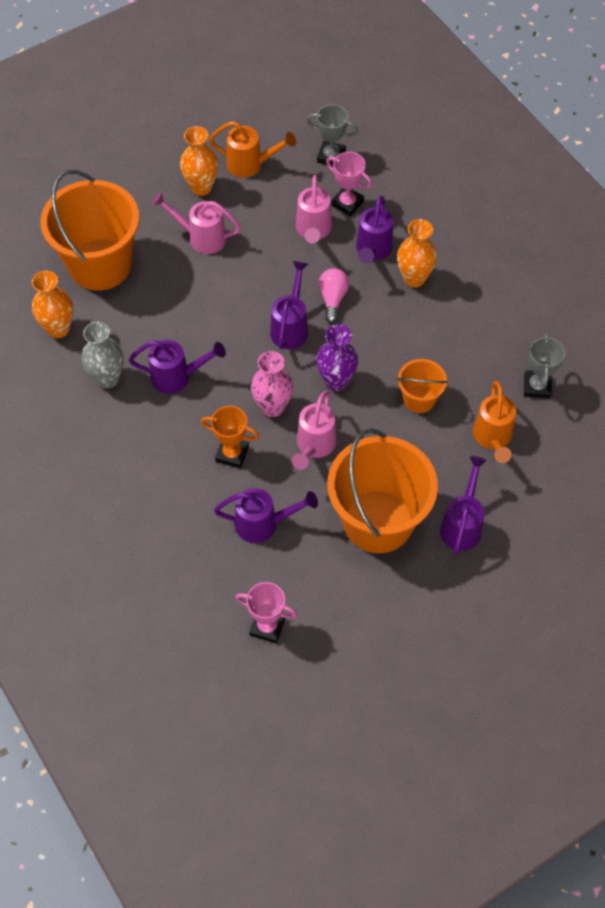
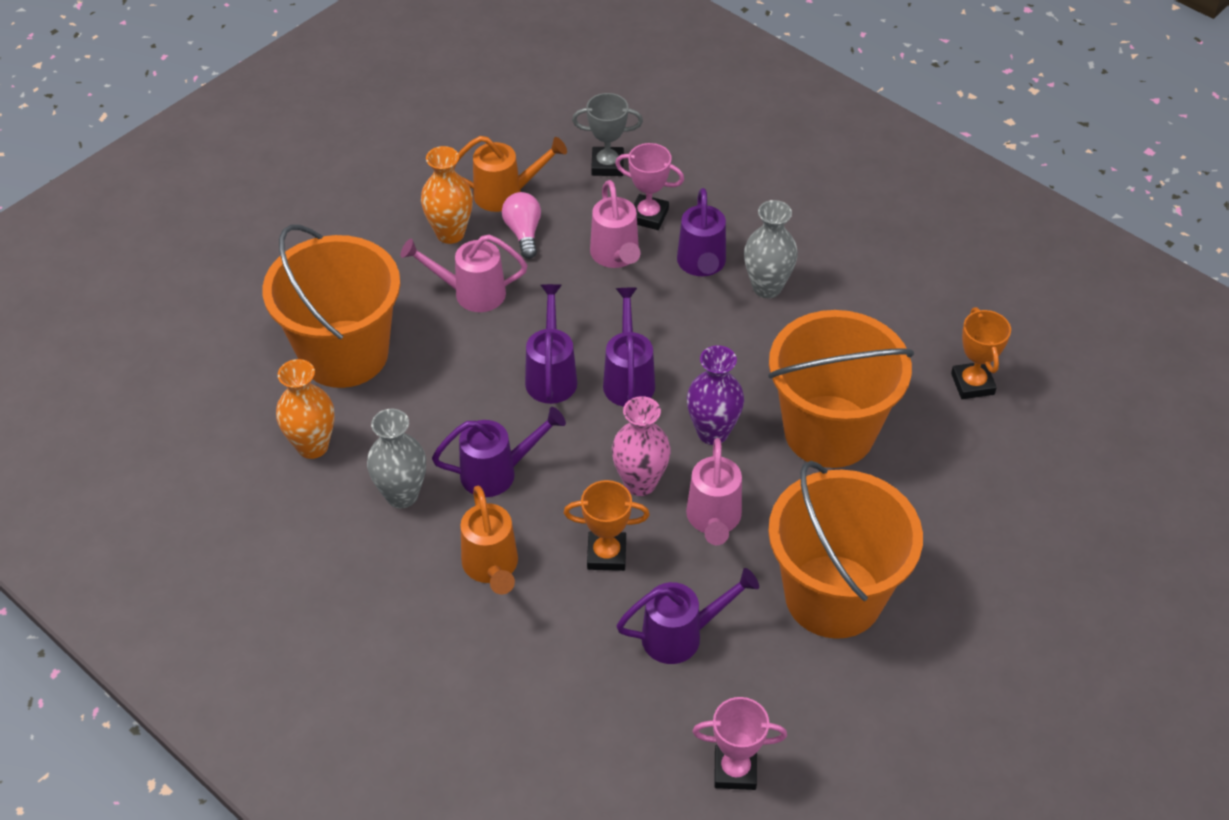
camera: 15 degrees left, 10 degrees down
(333, 299) = (671, 333): pink light bulb -> pink light bulb (523, 233)
(414, 278) = (767, 287): orange vase -> grey vase
(419, 399) = (829, 431): orange bucket -> orange bucket, size x2.07
(462, 525) = (945, 575): purple watering can -> purple watering can (551, 375)
(492, 438) = (942, 458): orange watering can -> orange watering can (491, 567)
(537, 386) = (972, 384): grey trophy -> orange trophy

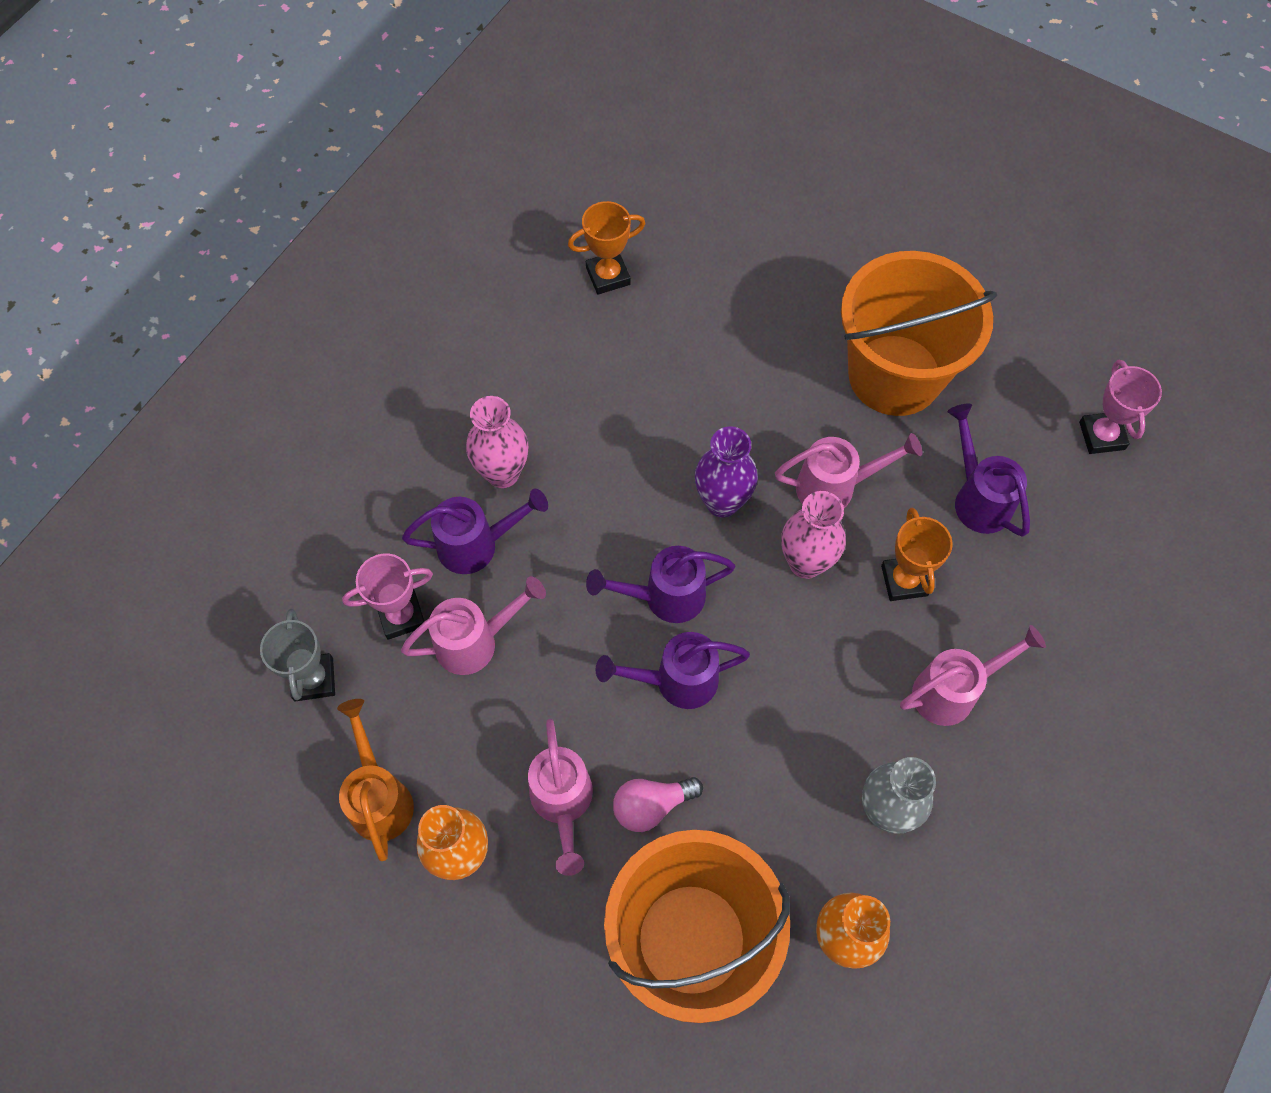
camera: 100 degrees left, 15 degrees up
(491, 567) = (952, 691): orange watering can -> pink watering can
(497, 473) = (828, 712): purple watering can -> none
(523, 233) = (448, 760): pink light bulb -> pink light bulb (651, 805)
(648, 216) = (401, 616): pink trophy -> pink trophy turned 60 degrees clockwise
(767, 287) = (503, 473): grey vase -> pink vase
(829, 431) = (696, 395): orange bucket -> none

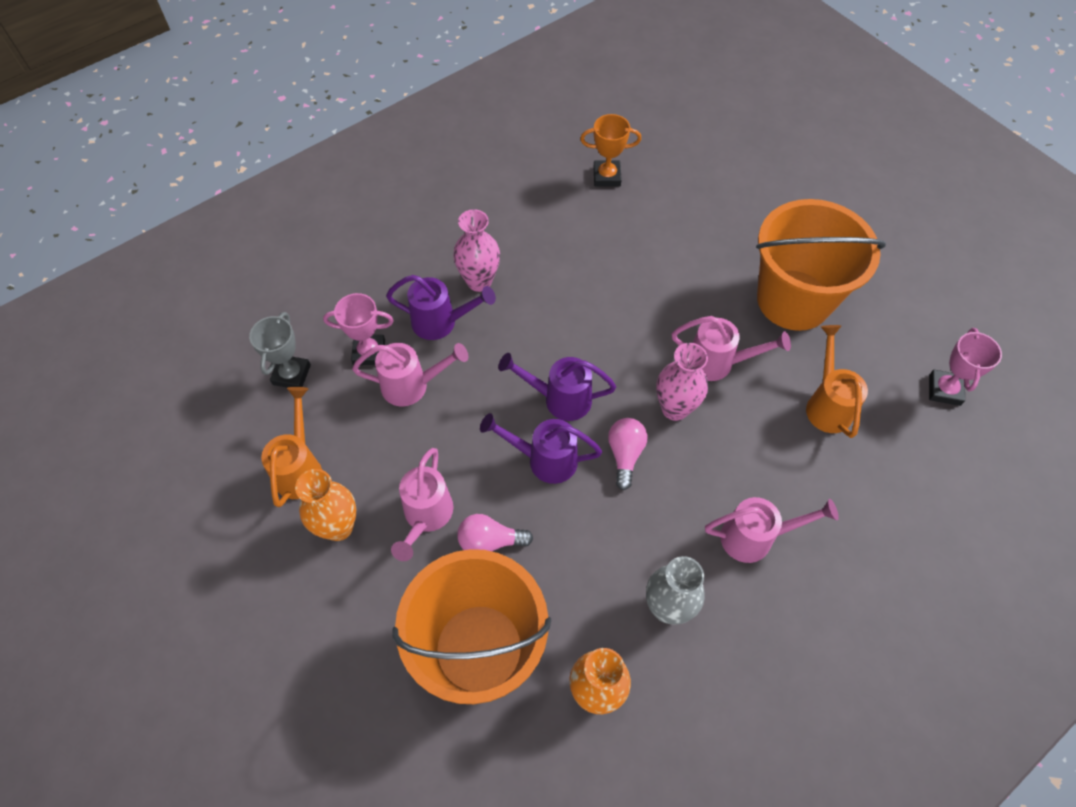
camera: 20 degrees right, 5 degrees down
(722, 502) = (628, 348): purple vase -> none
(769, 641) = (625, 455): none -> pink light bulb
(904, 580) = (746, 445): orange trophy -> none
(978, 498) = (827, 404): purple watering can -> orange watering can

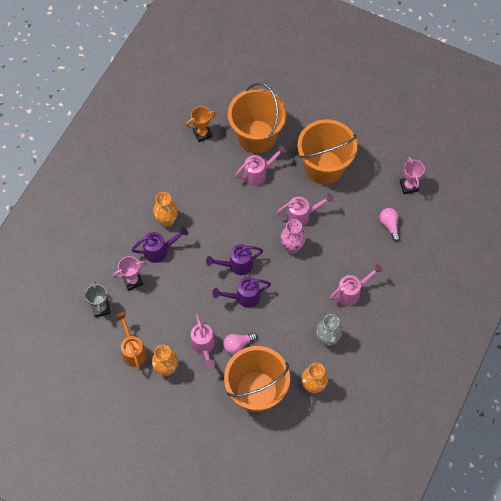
camera: 25 degrees left, 5 degrees up
(412, 386) = (163, 288): pink watering can -> pink watering can (258, 174)
(479, 281) = (167, 221): pink vase -> orange vase
(625, 455) = (279, 279): pink light bulb -> pink light bulb (389, 225)
(695, 212) = (256, 136): none -> orange bucket
(827, 404) = (359, 216): orange watering can -> none

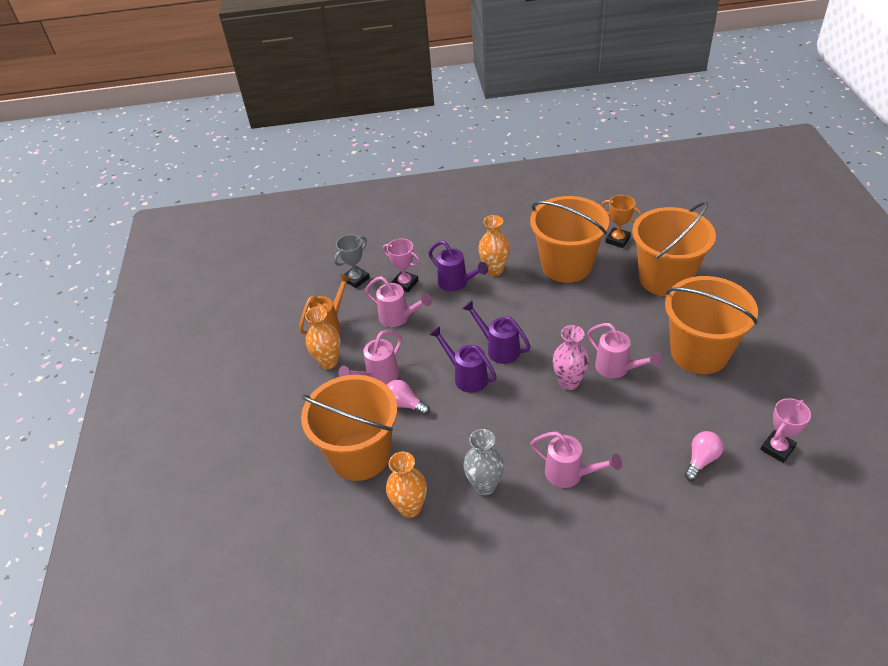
camera: 60 degrees right, 20 degrees down
(199, 178) = (566, 265): none -> orange bucket
(258, 174) = (624, 304): pink watering can -> pink watering can (398, 317)

